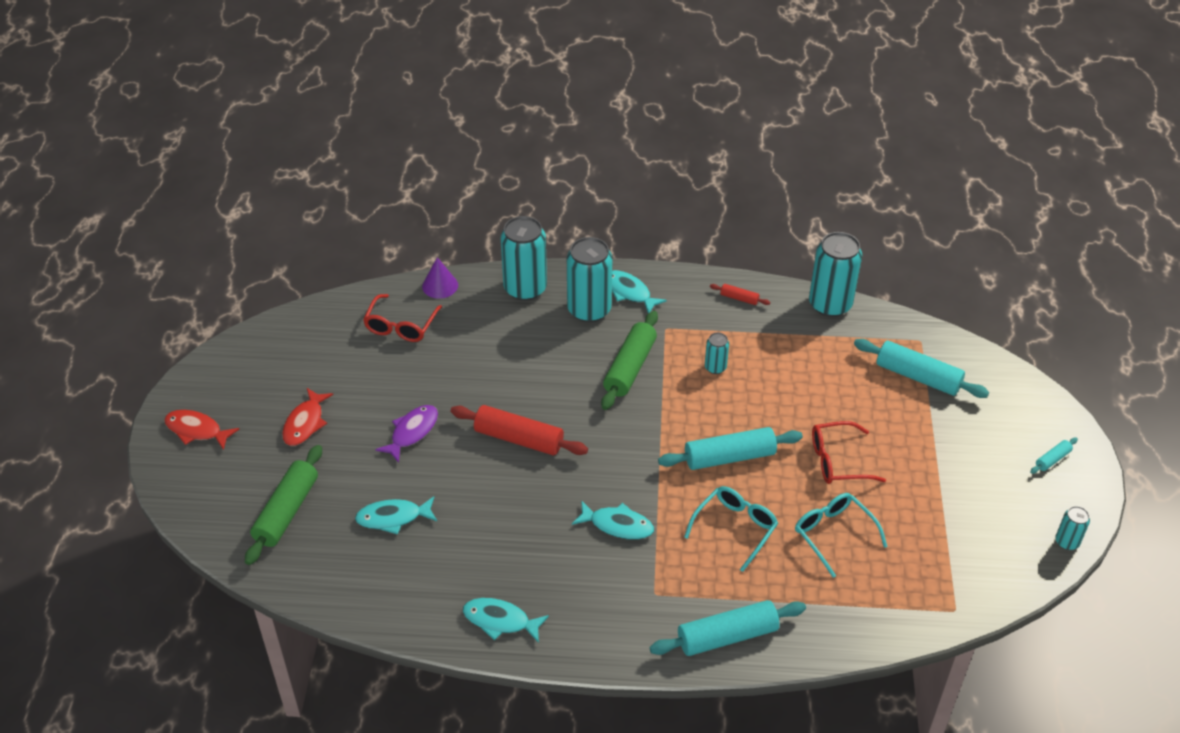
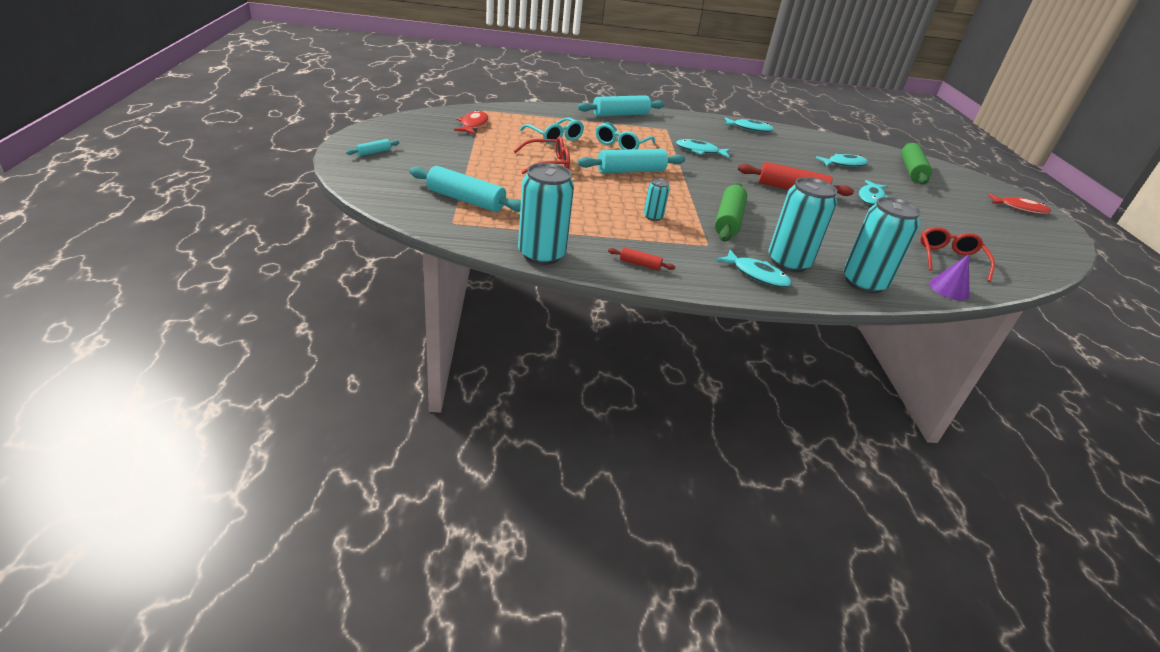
camera: 170 degrees right, 10 degrees down
(305, 423) = (951, 207): red fish -> red fish (473, 125)
(412, 432) = (871, 197): purple fish -> turquoise fish
(1067, 542) = (392, 123): turquoise can -> none

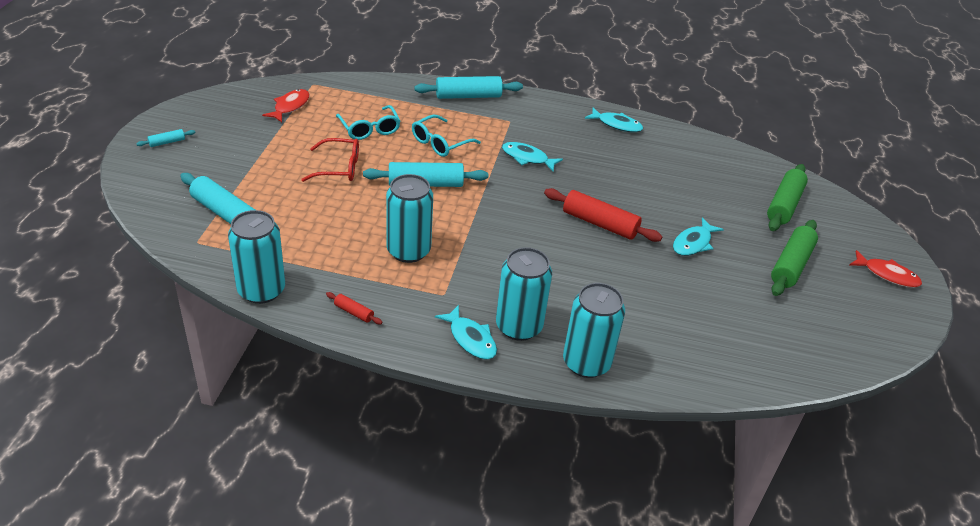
camera: 15 degrees right, 5 degrees up
(653, 216) = (408, 251): turquoise can -> turquoise can, size x2.06
(728, 221) = (490, 263): green rolling pin -> green rolling pin (791, 265)
(844, 164) = (699, 188): turquoise fish -> none
(949, 289) = (683, 382): purple cone -> none
(950, 259) = (720, 342): red glasses -> none

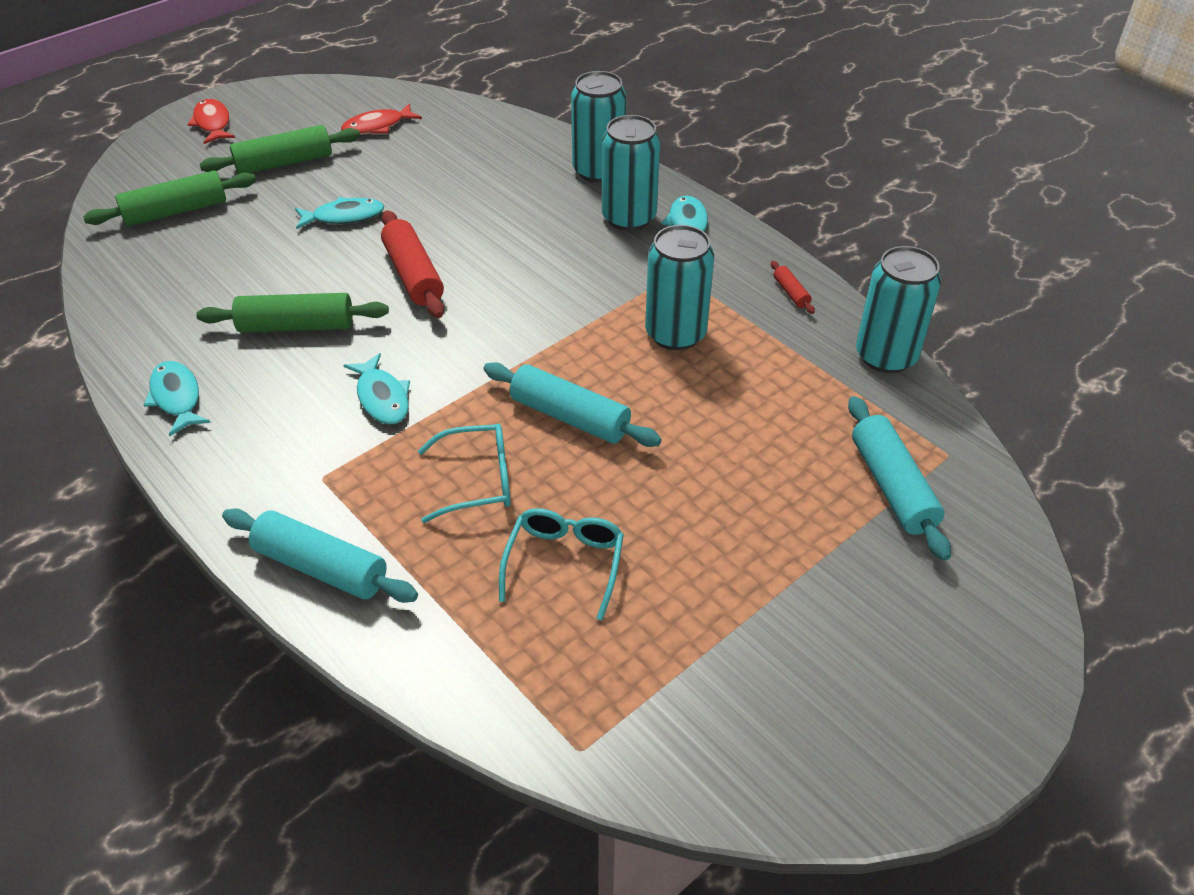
camera: 140 degrees left, 5 degrees up
(167, 142) = (949, 695): turquoise rolling pin -> none
(290, 106) = (669, 694): red fish -> red fish (377, 126)
(338, 168) = (676, 500): red glasses -> none
(616, 173) = (296, 326): none -> green rolling pin

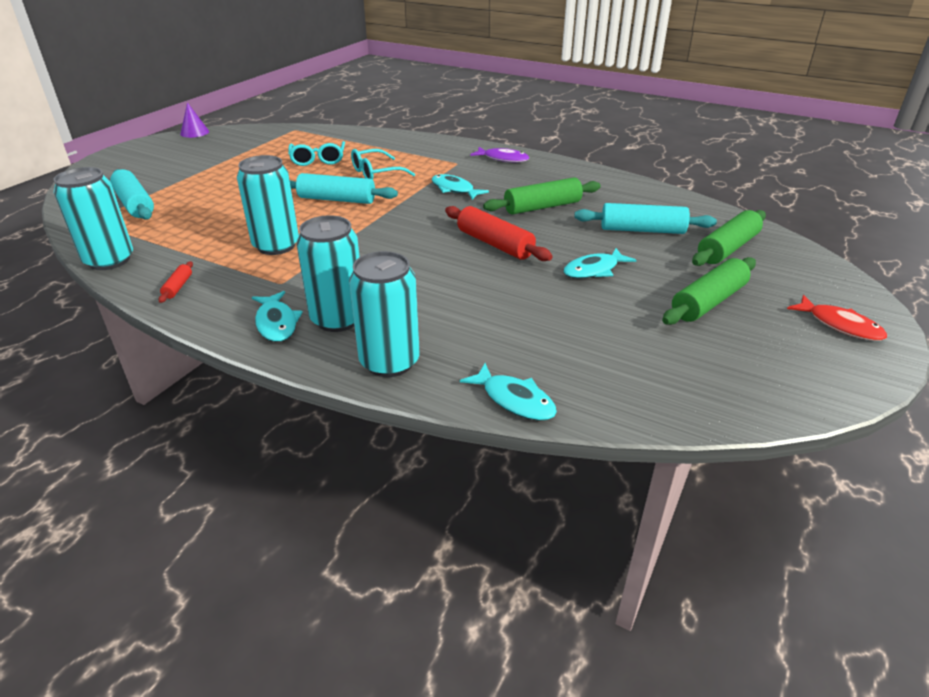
camera: 160 degrees right, 10 degrees down
(177, 398) = (567, 173): turquoise fish -> turquoise fish (514, 400)
(234, 470) = (503, 159): none -> purple fish
(321, 567) = (430, 145): turquoise rolling pin -> turquoise rolling pin (642, 230)
(377, 126) = (675, 361): red fish -> none
(791, 293) = (178, 287): red rolling pin -> red rolling pin turned 45 degrees clockwise
(835, 812) = (194, 132): none -> purple cone

